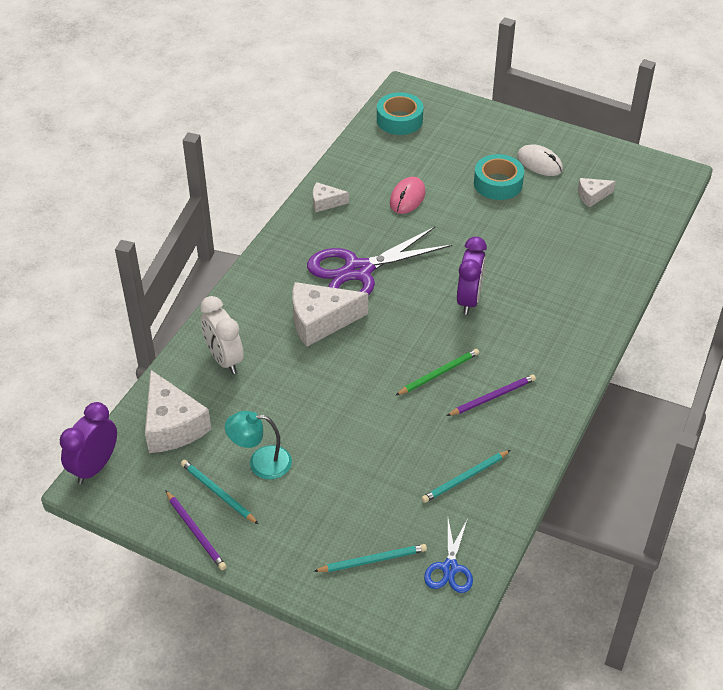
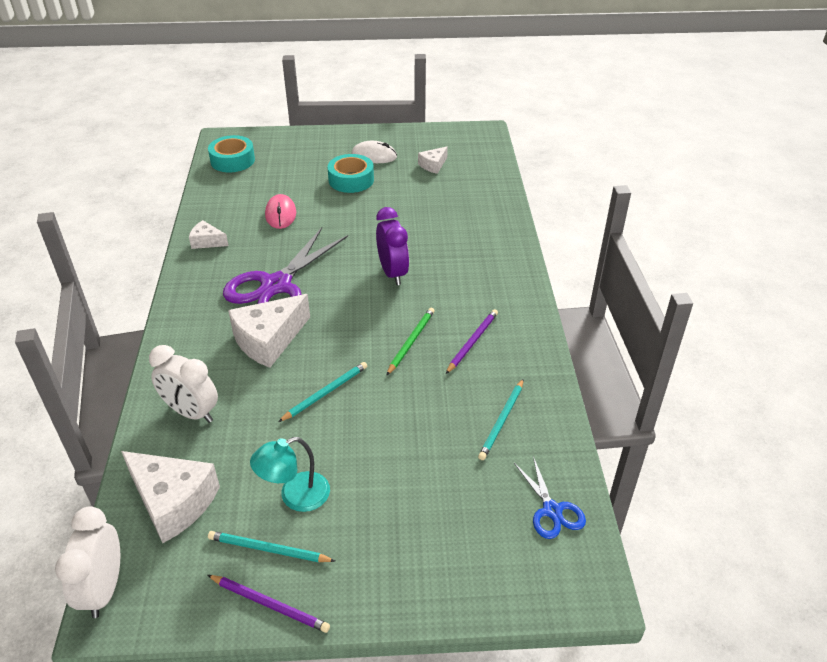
camera: 30 degrees left, 5 degrees down
(95, 467) = (104, 589): purple clock -> white clock
(325, 202) = (207, 242): white cheese -> white cheese turned 45 degrees clockwise
(373, 560) = (475, 539): turquoise pencil -> turquoise pencil (325, 393)

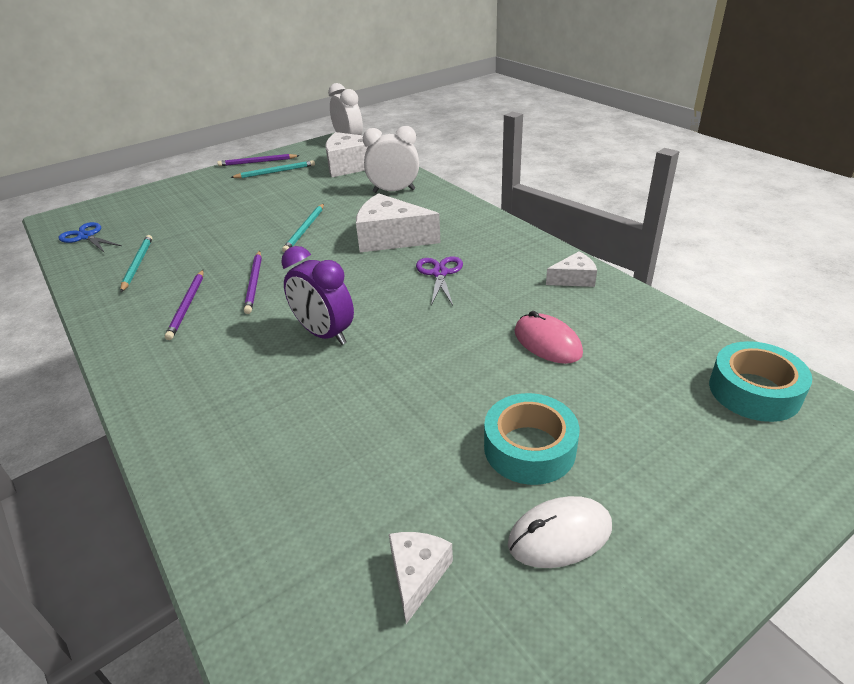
camera: 150 degrees right, 5 degrees down
(269, 340) = (391, 238): white cheese -> white cheese turned 90 degrees counterclockwise
(276, 285) = (439, 273): purple scissors -> purple scissors, size x0.50
(295, 496) = (278, 188): turquoise lamp -> none
(411, 341) = (254, 283): green pencil -> purple pencil

